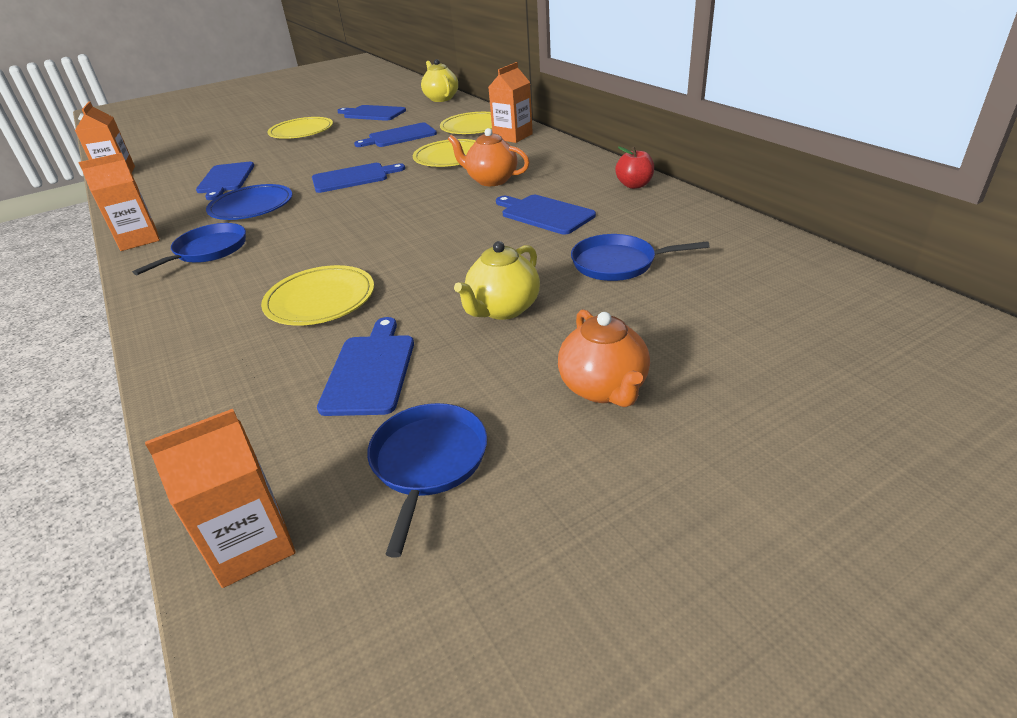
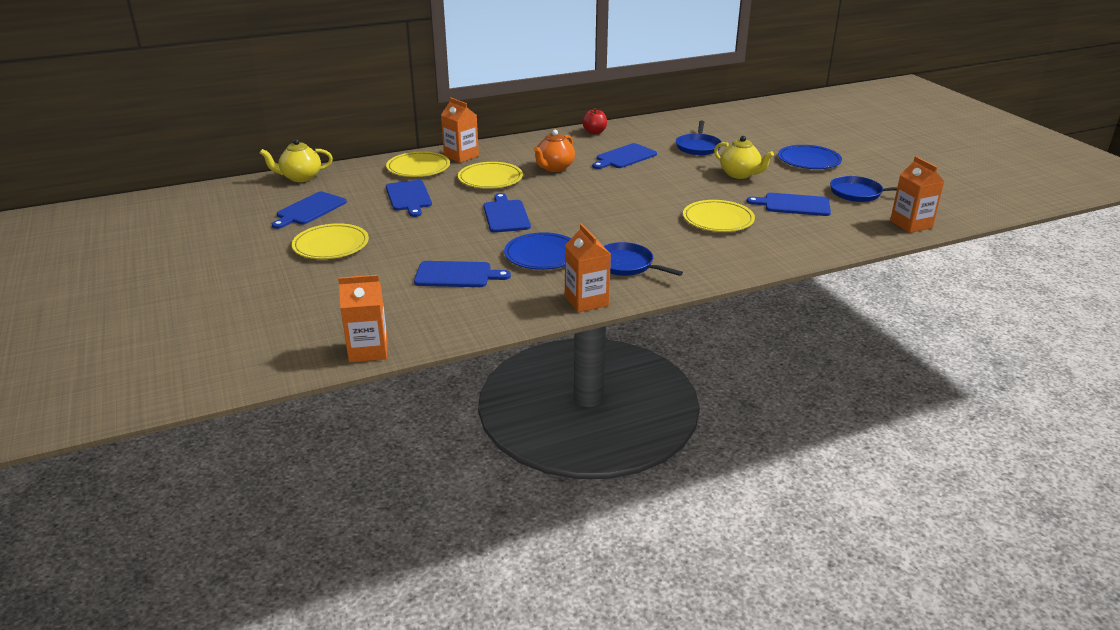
camera: 85 degrees left, 5 degrees down
(604, 388) = (809, 160): orange teapot -> blue plate

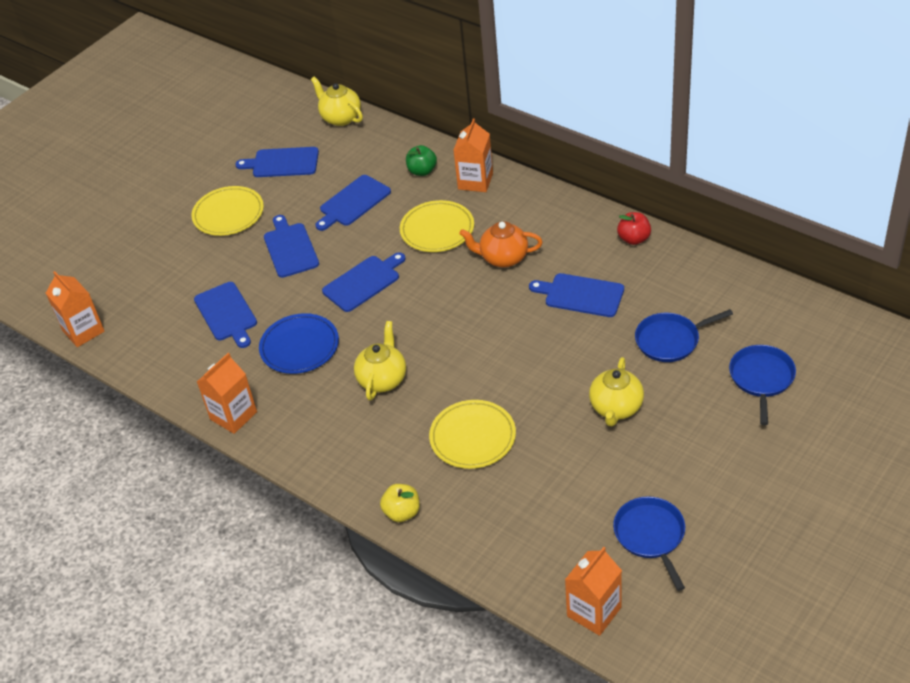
camera: 65 degrees right, 15 degrees up
(418, 168) = (422, 171): yellow plate -> green apple
(621, 234) = (382, 379): none -> yellow teapot
(626, 265) = (319, 411): blue pan -> blue pan (761, 378)
(768, 260) = (402, 512): none -> yellow apple
(794, 205) = (564, 486): blue cutting board -> blue cutting board (290, 248)
(809, 160) = (719, 455): blue plate -> none

